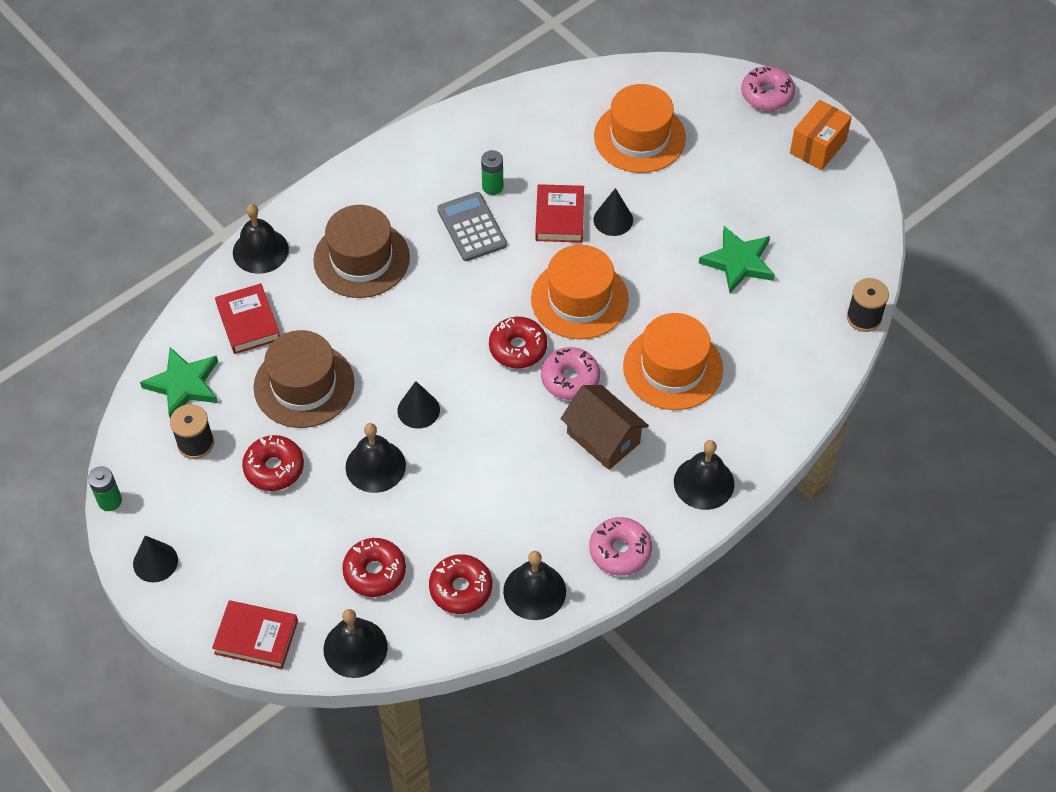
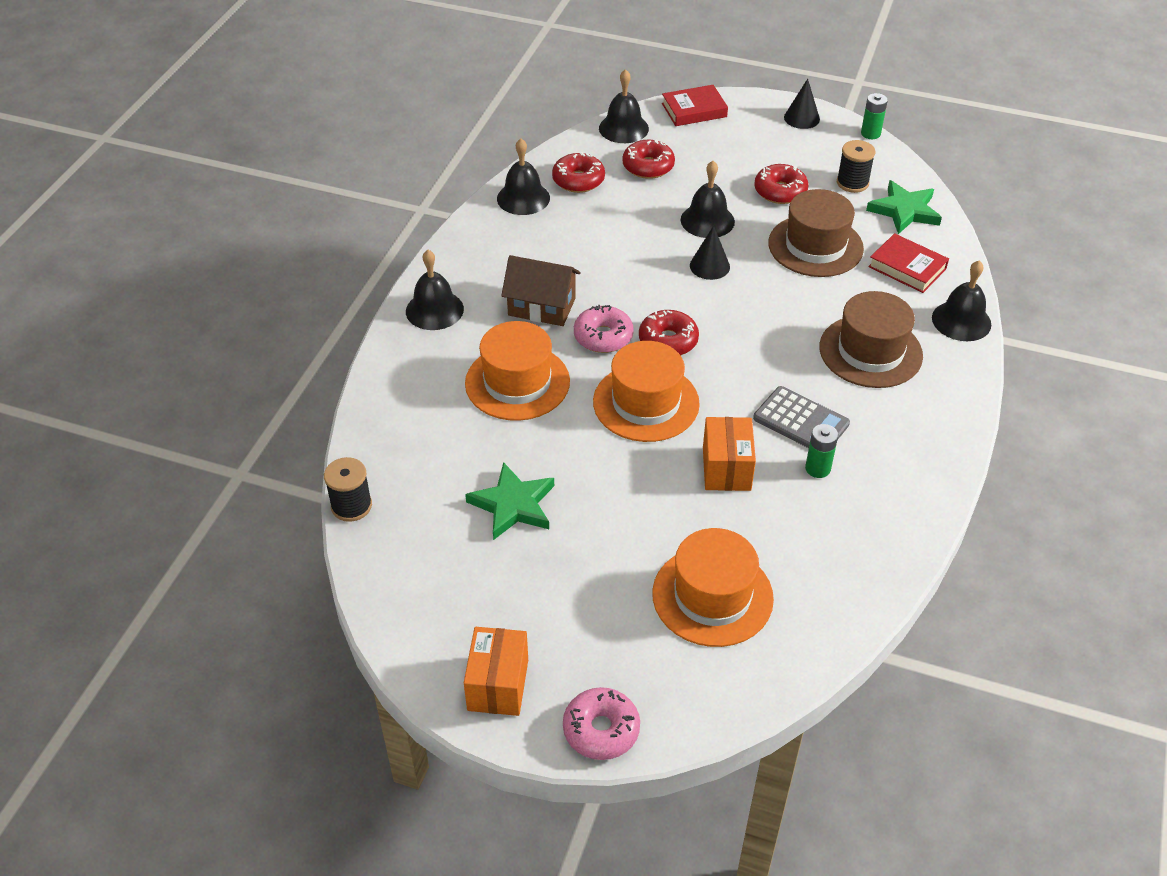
camera: 150 degrees right, 10 degrees down
(559, 217) = (726, 468): red book -> orange box
(613, 220) = (671, 490): black cone -> none
(620, 551) = (475, 243): pink donut -> none

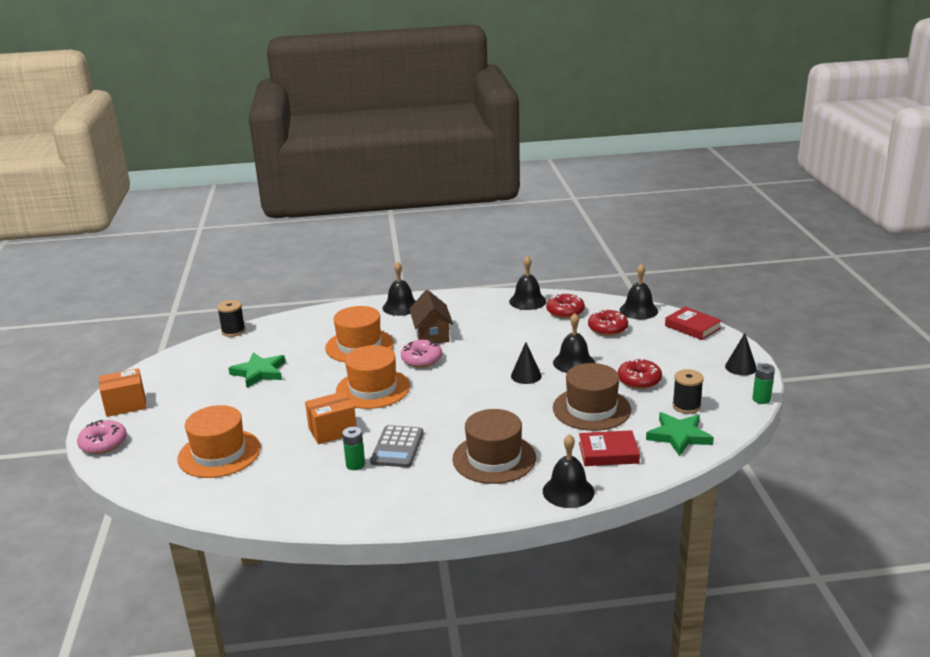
camera: 65 degrees right, 20 degrees down
(668, 341) = (436, 381): red donut -> none
(907, 267) = (608, 453): red book -> red book turned 75 degrees clockwise

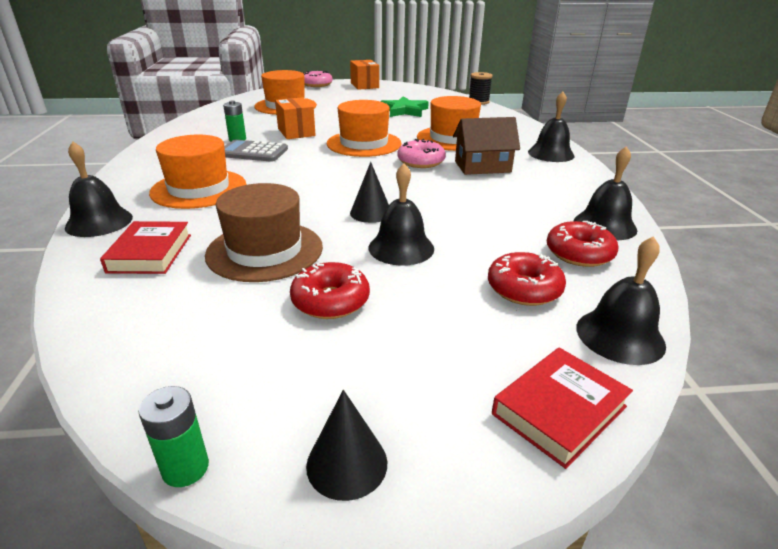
camera: 90 degrees right, 5 degrees up
(494, 458) = (199, 189): brown hat -> orange hat
(679, 436) = (139, 318): green star -> none
(686, 406) = (222, 342): black spool -> none

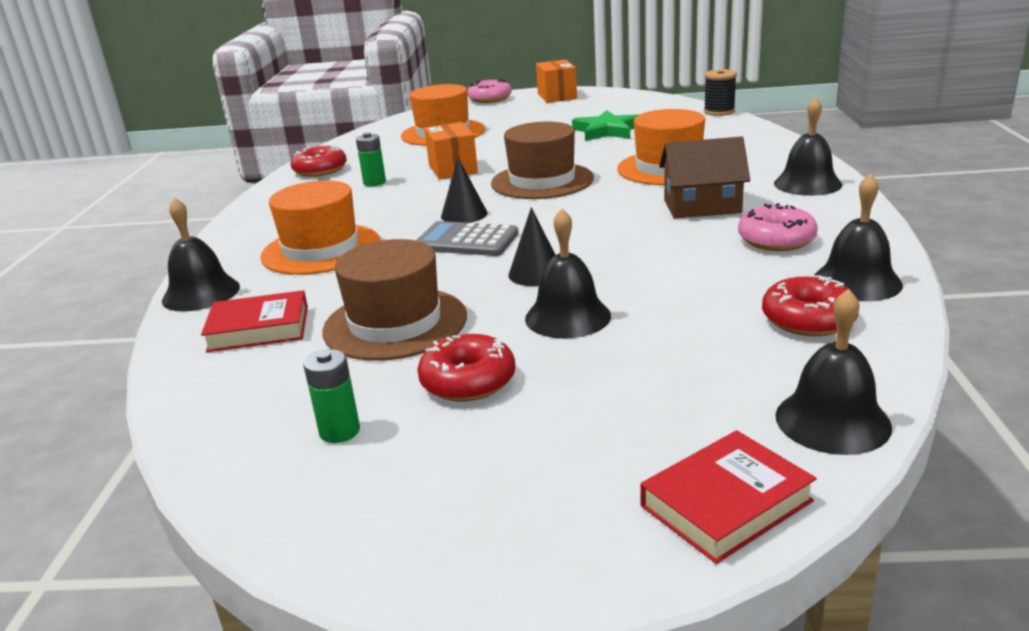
camera: 10 degrees right, 5 degrees down
(150, 253) = (259, 328): red book -> red book turned 75 degrees clockwise
(185, 468) = (287, 551): green battery -> green battery (339, 431)
(253, 152) = (393, 199): grey calculator -> grey calculator (466, 241)
(347, 463) = (461, 552): black cone -> black cone (464, 214)
(364, 143) = (542, 181): orange hat -> brown hat
(421, 162) = (616, 203): pink donut -> pink donut (776, 240)
(524, 289) = (719, 365): red donut -> red donut (320, 170)

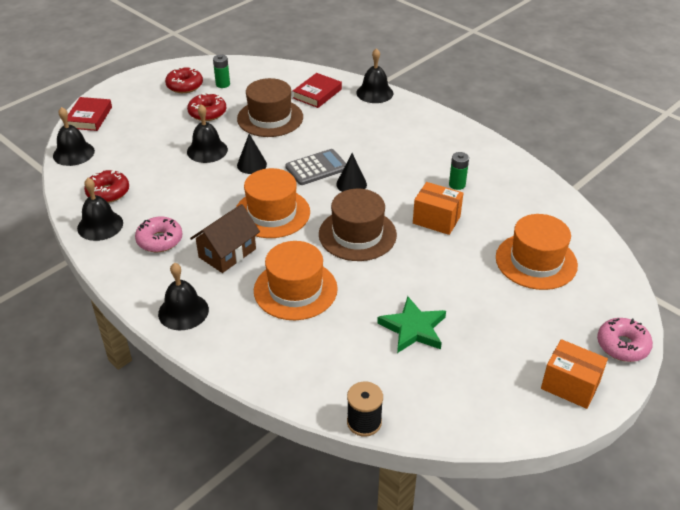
camera: 130 degrees right, 15 degrees up
(320, 170) = (517, 179): red donut -> red donut (184, 86)
(321, 249) = (376, 131): orange hat -> orange hat (272, 213)

